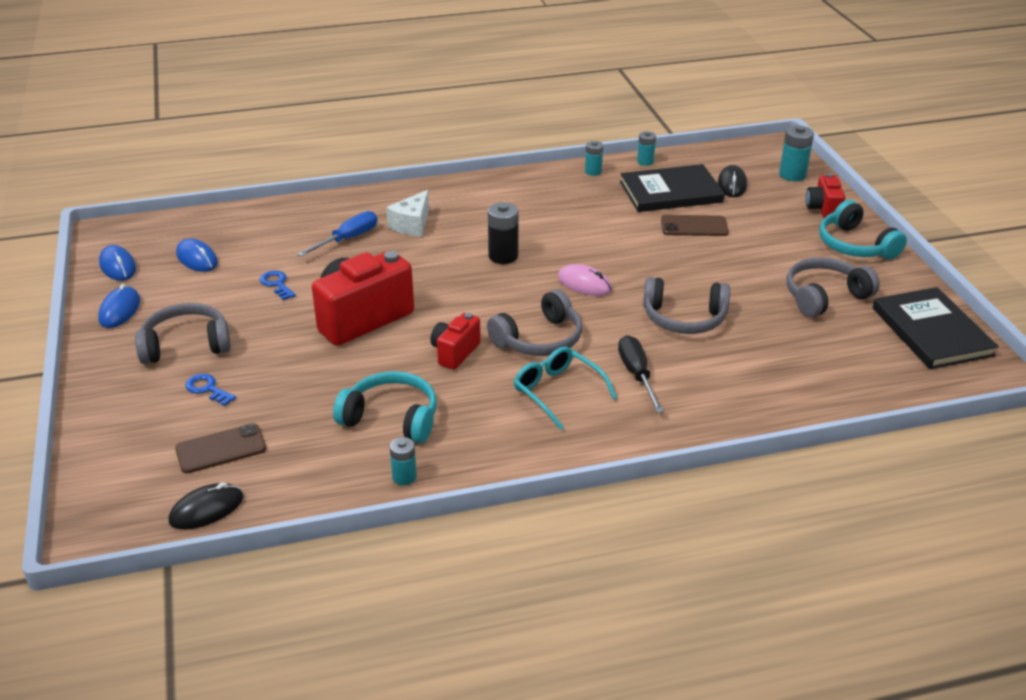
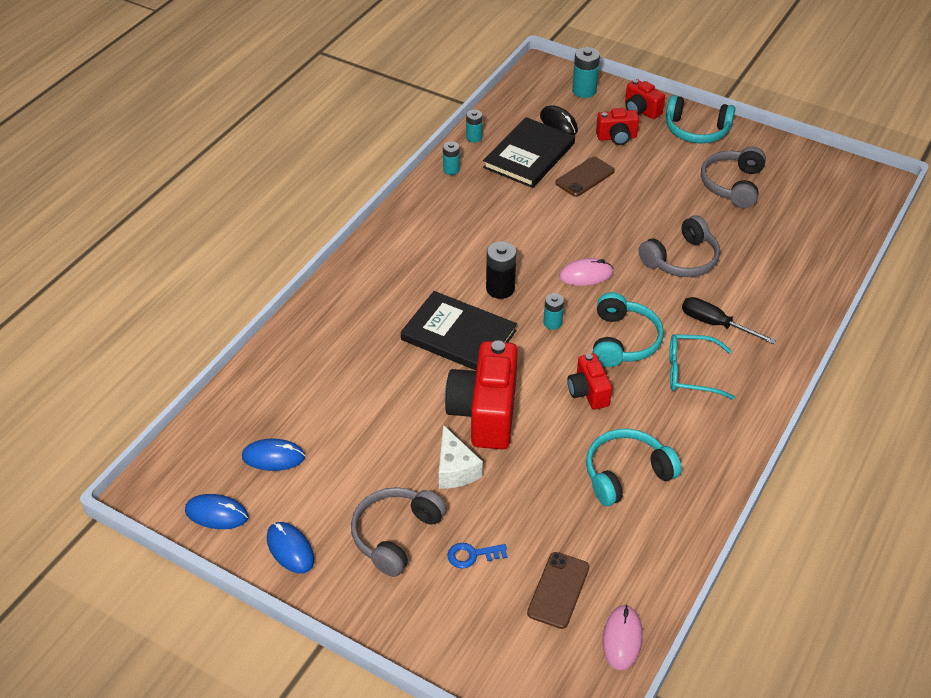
camera: 45 degrees left, 10 degrees up
(206, 509) = (622, 639): black mouse -> pink mouse
(277, 284) = (376, 431): blue key -> none
(347, 239) = (365, 353): blue screwdriver -> none
(404, 477) = (698, 508): turquoise battery -> turquoise battery (552, 323)
(412, 225) = (393, 306): white cheese -> white cheese (455, 469)
(539, 339) = (623, 341): grey headphones -> turquoise headphones
(768, 216) = (617, 137): none -> red camera
(932, 331) = (817, 173): black book -> black book (458, 335)

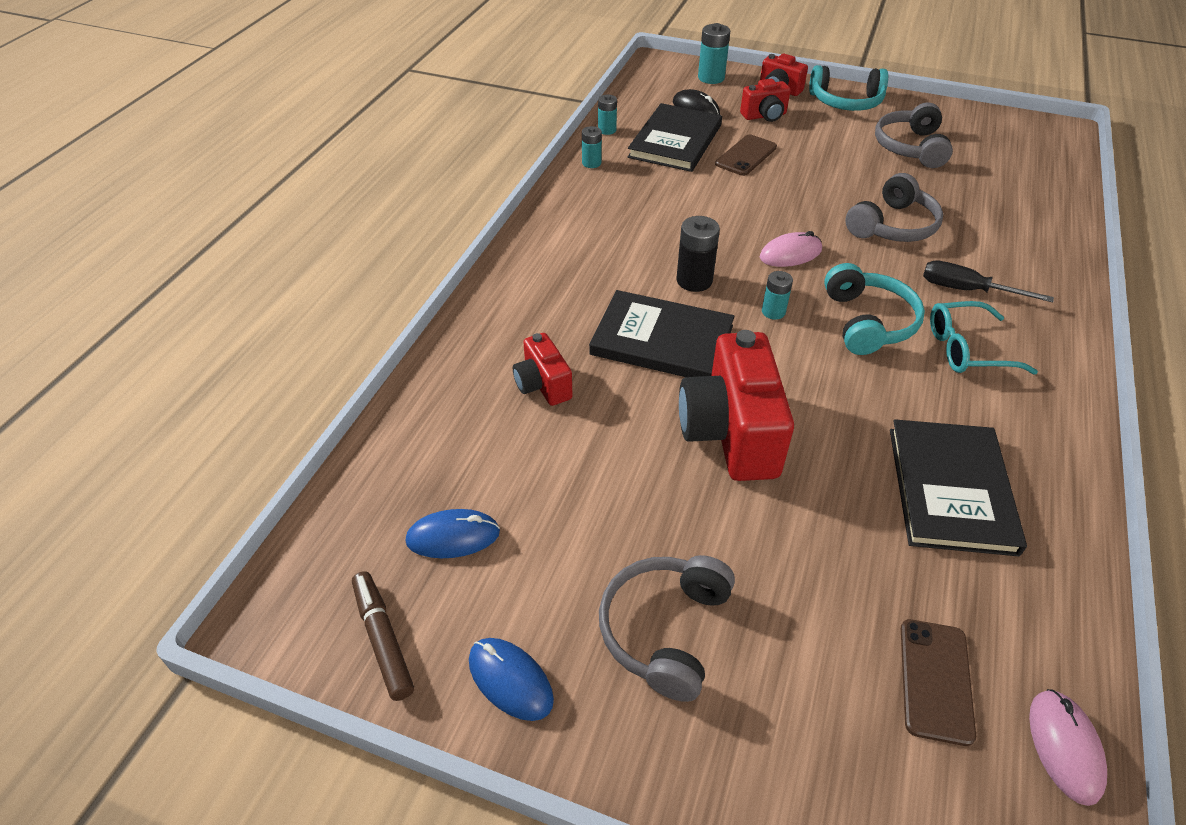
camera: 10 degrees left, 0 degrees up
(216, 514) = (383, 639): blue mouse -> brown marker
(455, 469) = (718, 517): white cheese -> none
(472, 555) = (788, 644): blue key -> none
(588, 392) = (852, 389): red camera -> red camera (543, 385)
(626, 474) = (950, 489): turquoise headphones -> black book

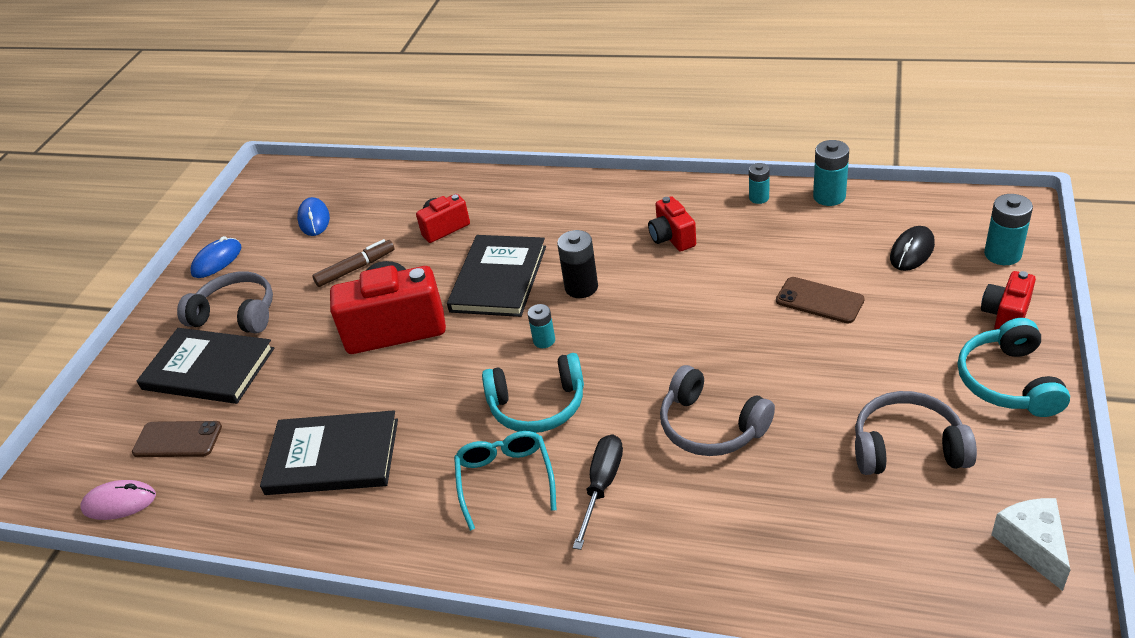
camera: 90 degrees right, 5 degrees down
(383, 639) = (250, 212): brown marker -> brown marker (355, 268)
(607, 130) = (829, 196): turquoise battery -> turquoise battery, size x1.58
(675, 141) = (828, 245): black book -> black book (208, 369)
(764, 116) = (924, 308): red camera -> red camera (672, 238)
(790, 254) = (637, 347): pink mouse -> none
(990, 123) = (1032, 545): none -> white cheese

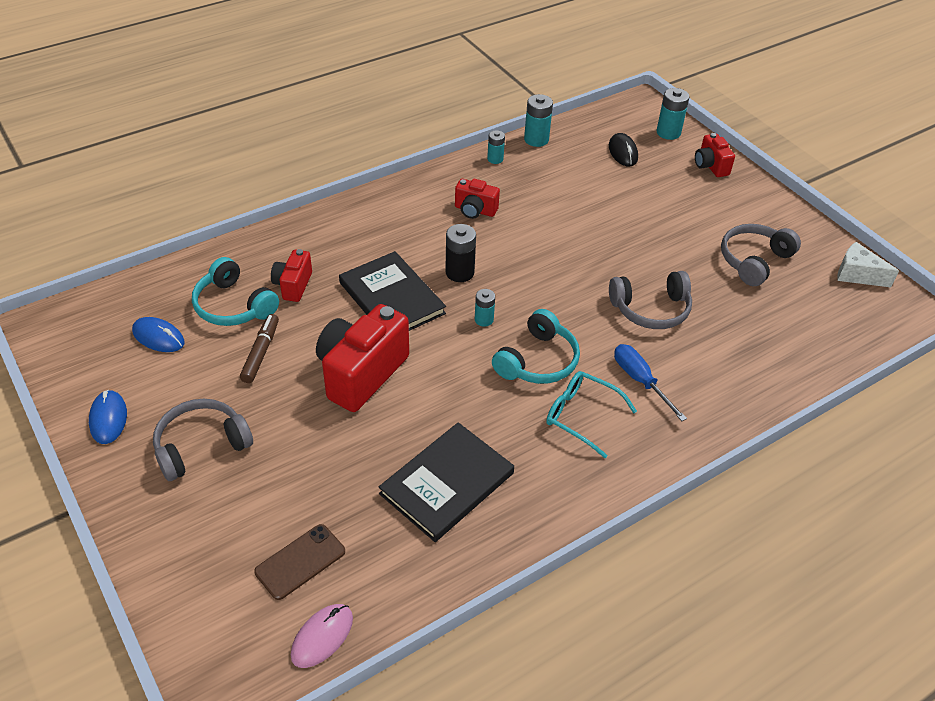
camera: 55 degrees left, 5 degrees up
(208, 369) = (243, 498): black book -> none
(601, 486) = (640, 381): black screwdriver -> blue screwdriver
(819, 300) = (612, 205): brown phone -> none
(1008, 381) = (753, 200): turquoise headphones -> turquoise headphones (234, 305)

